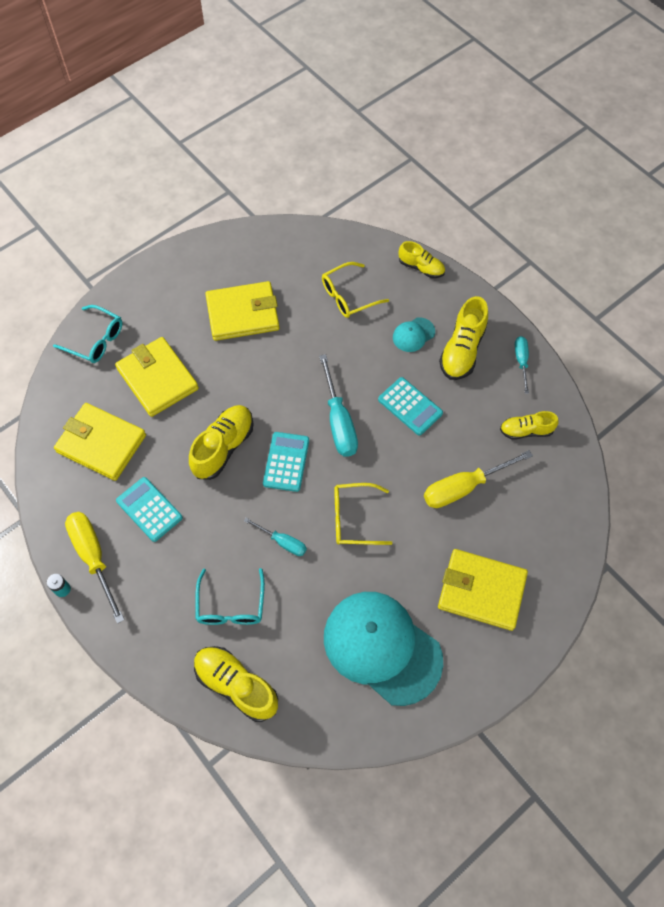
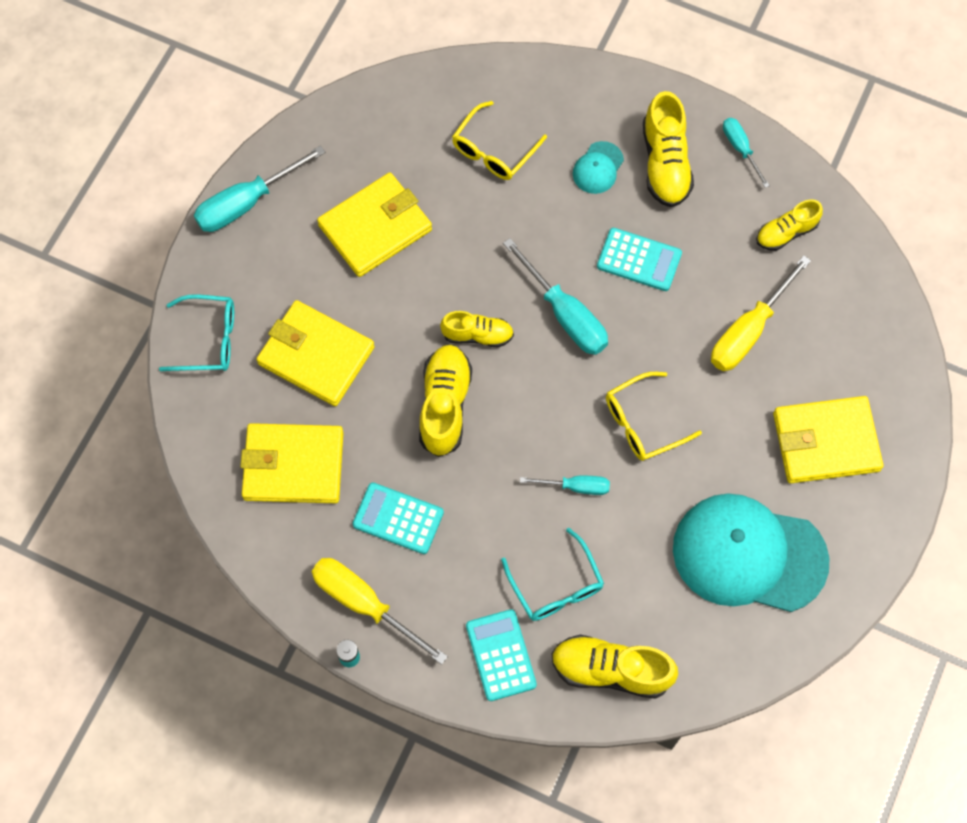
camera: 25 degrees left, 5 degrees up
(169, 266) = (247, 203): none -> turquoise screwdriver
(286, 462) = (529, 390): turquoise calculator -> turquoise calculator (501, 655)
(421, 267) = (563, 76): yellow shoe -> yellow shoe (477, 335)

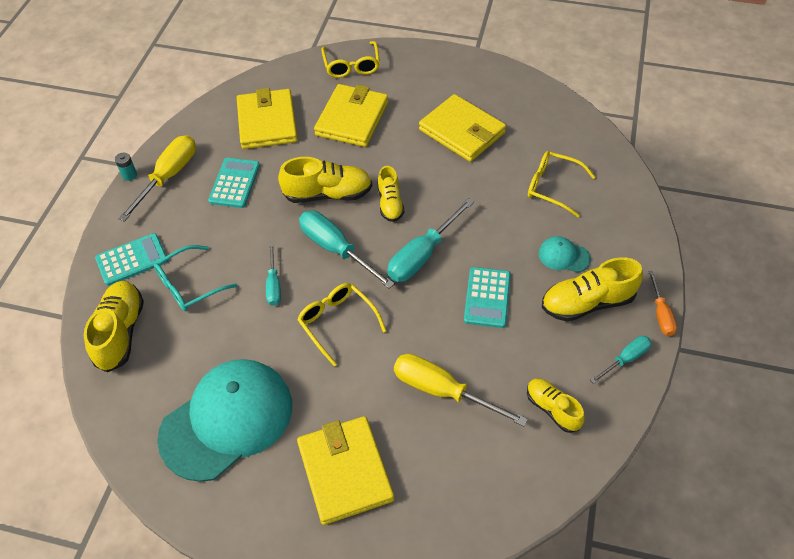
camera: 80 degrees right, 15 degrees down
(209, 339) = (351, 66): turquoise glasses -> yellow glasses
(247, 203) = (458, 64): turquoise screwdriver -> turquoise screwdriver (336, 249)
(692, 98) = (661, 314): none -> orange screwdriver
(749, 554) = (227, 420): turquoise cap -> turquoise cap turned 45 degrees clockwise

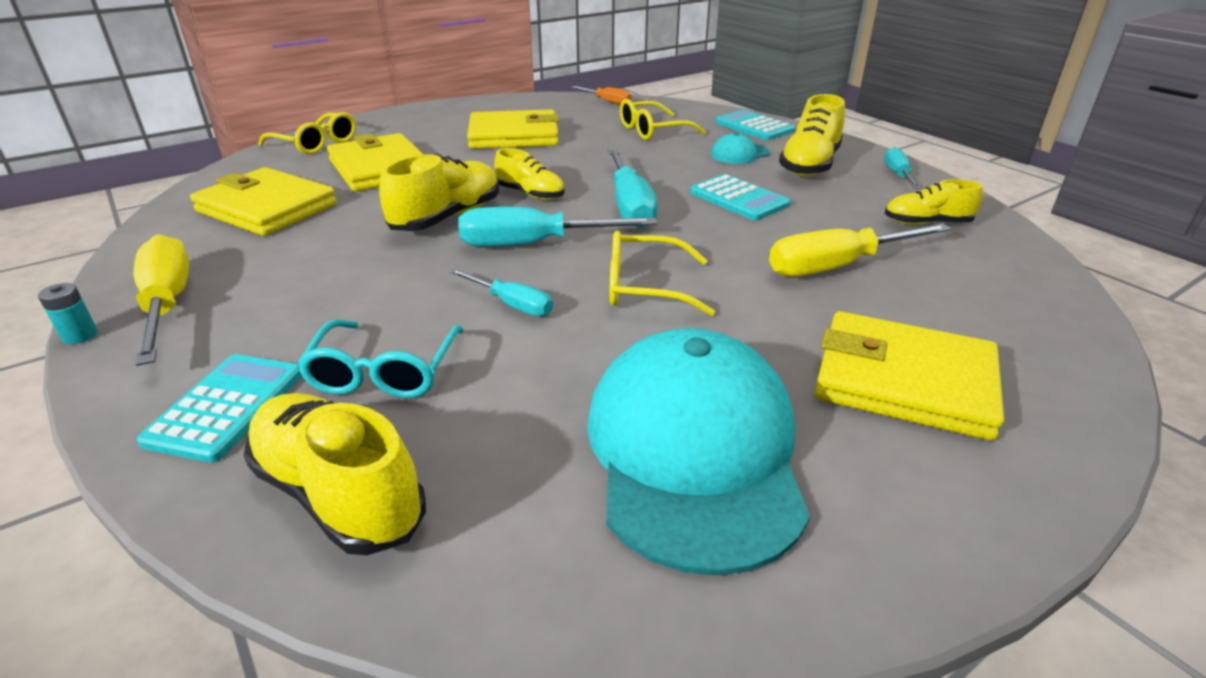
camera: 50 degrees left, 20 degrees down
(234, 183) = (299, 263): turquoise calculator -> turquoise calculator (754, 127)
(661, 314) = (861, 147): orange screwdriver -> orange screwdriver (607, 101)

